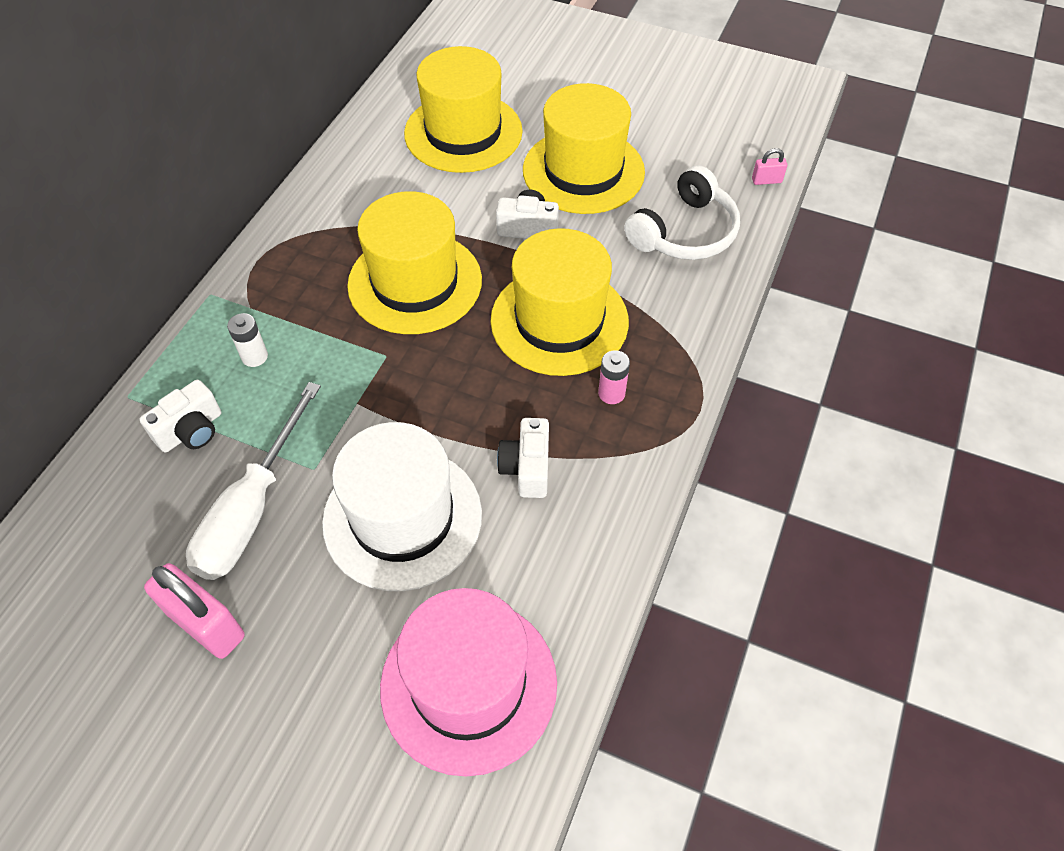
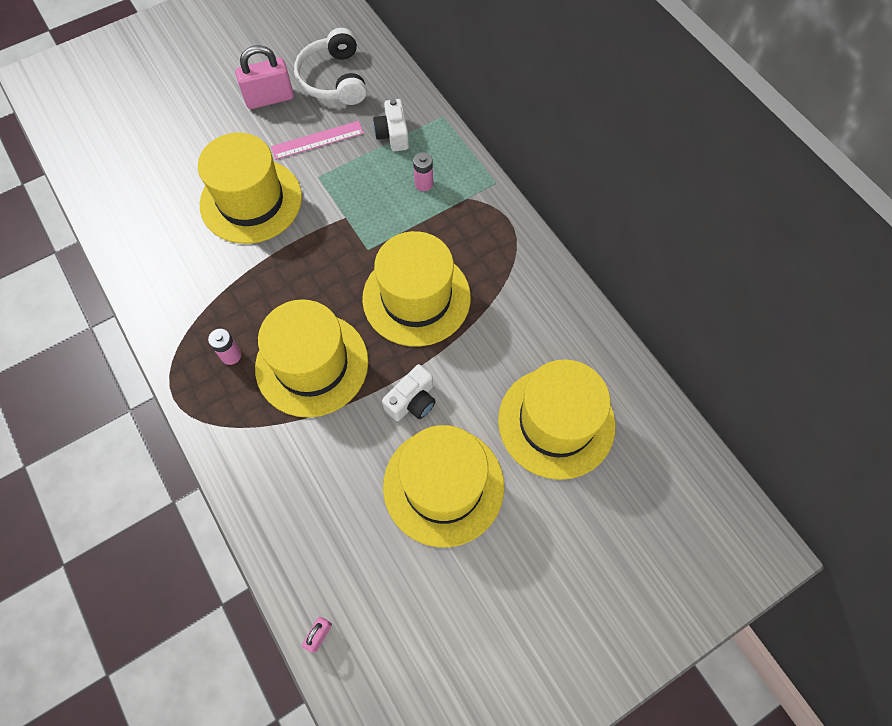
camera: 125 degrees right, 10 degrees up
(252, 509) = (317, 140): white screwdriver -> pink ruler
(254, 356) = (423, 184): white battery -> pink battery
(402, 518) = (251, 201): white hat -> yellow hat
(469, 684) = (140, 181): pink hat -> none
(527, 468) = (225, 276): white camera -> none
(684, 232) = (319, 513): white headphones -> white headphones (334, 79)

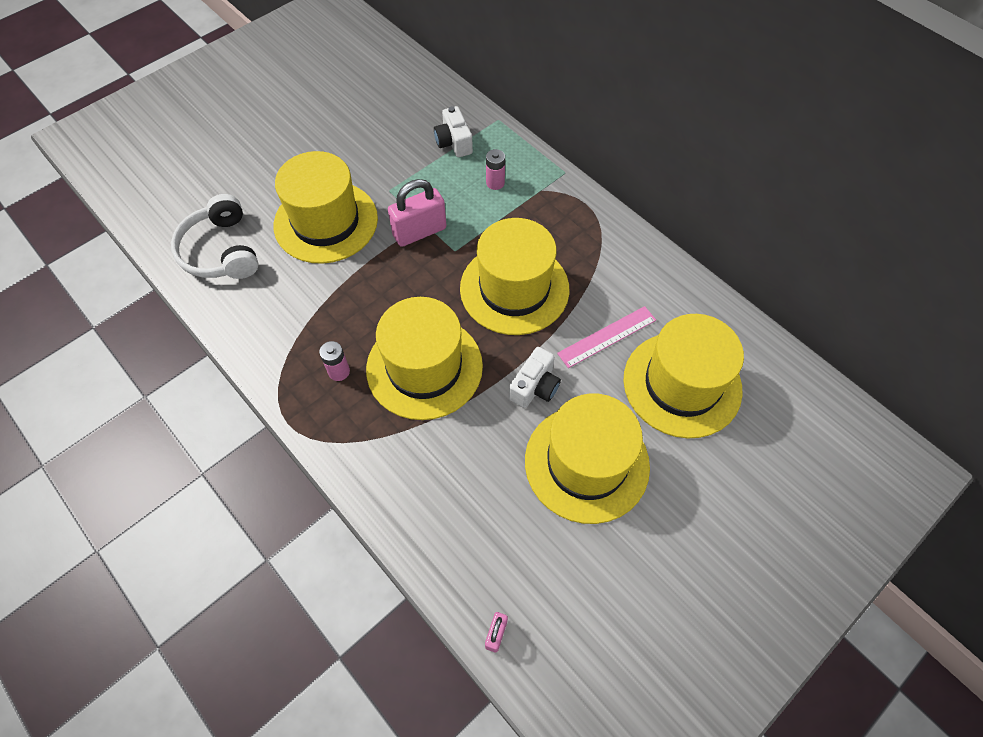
camera: 10 degrees left, 5 degrees down
(269, 98) = (323, 125): pink padlock -> pink padlock (419, 232)
(317, 140) = (380, 157): pink ruler -> pink ruler (607, 337)
(334, 79) = (383, 100): white headphones -> white headphones (221, 251)

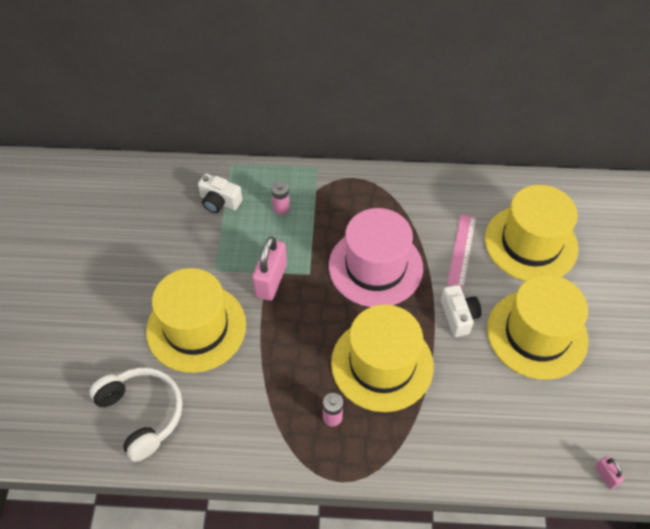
camera: 45 degrees left, 5 degrees down
(221, 251) = (142, 414): white headphones -> white headphones turned 150 degrees counterclockwise
(514, 288) = (375, 267): yellow hat -> pink hat

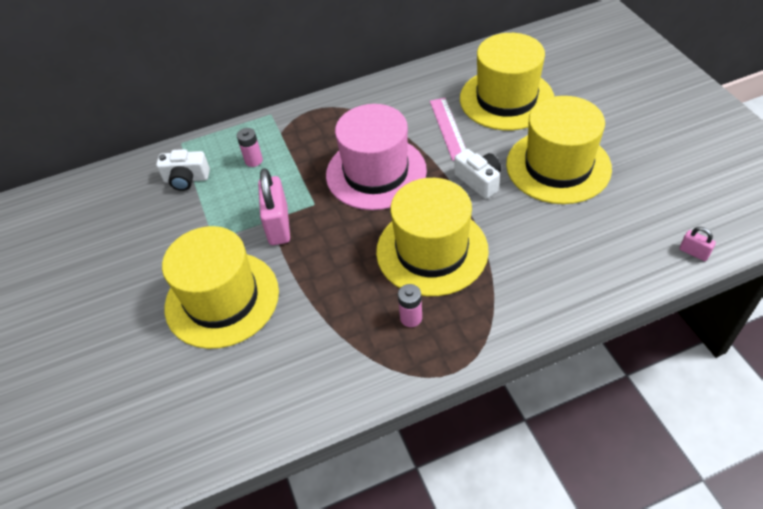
camera: 20 degrees left, 5 degrees down
(142, 414) = (205, 406): white headphones -> none

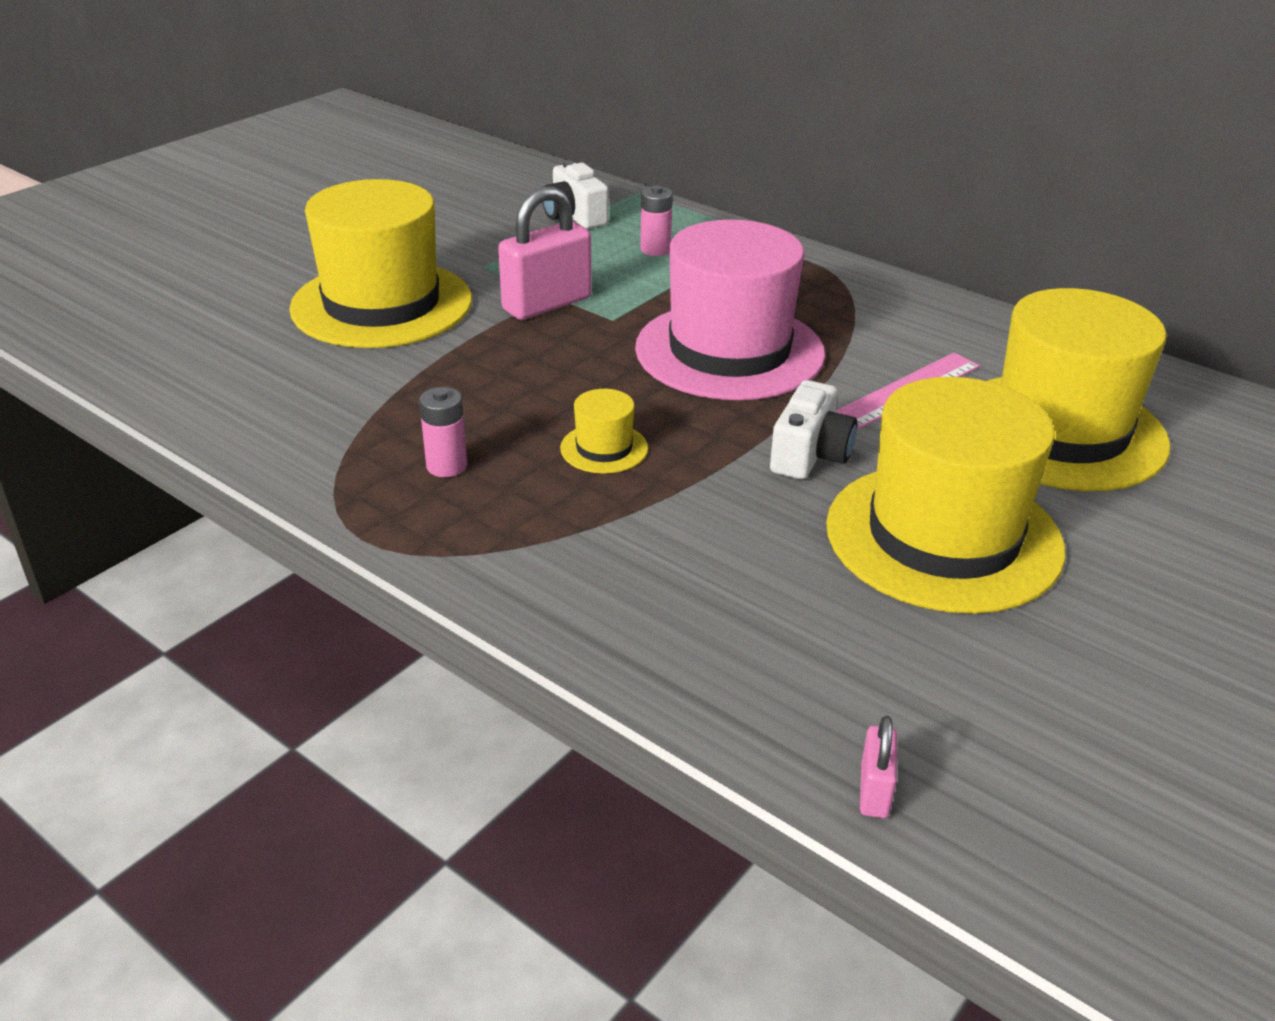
camera: 55 degrees right, 15 degrees down
(432, 250) = (604, 448): yellow hat -> yellow hat, size x0.41

